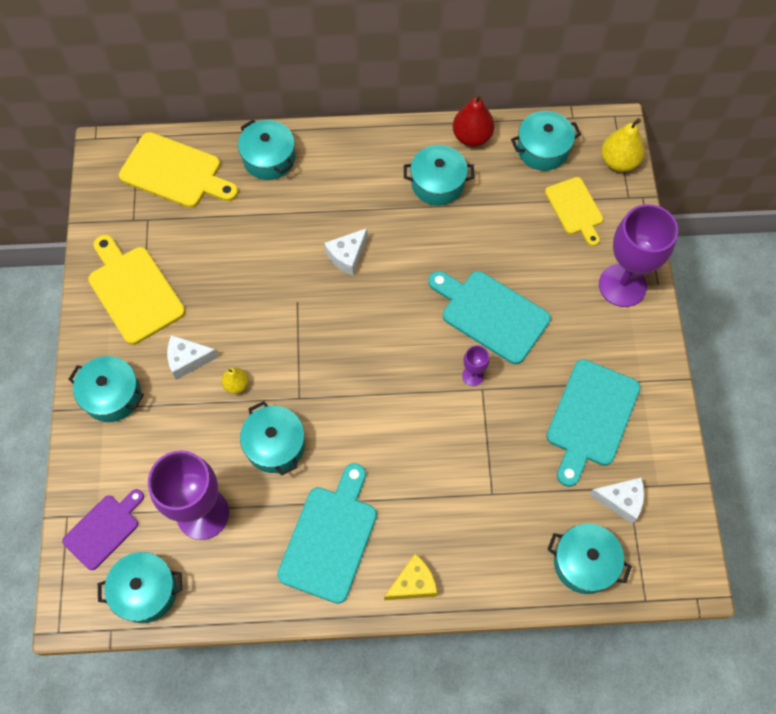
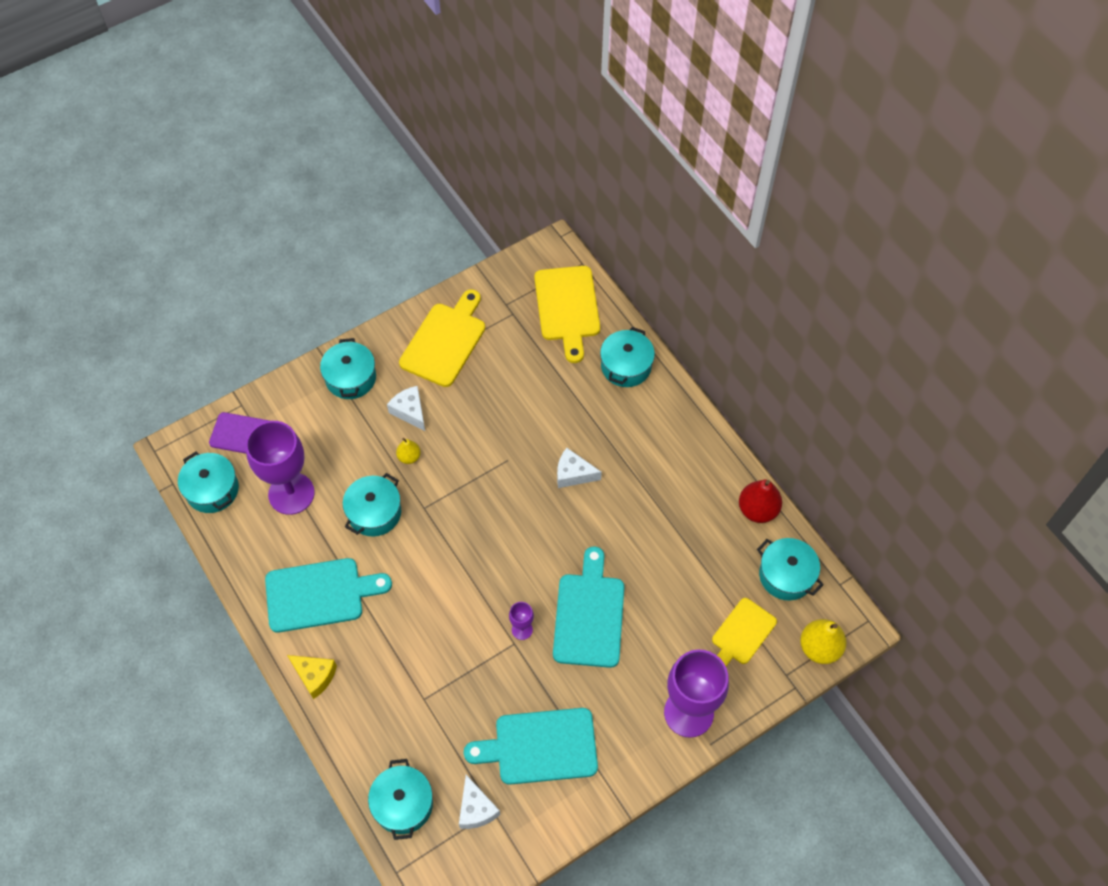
camera: 60 degrees right, 5 degrees down
(437, 184) = (690, 507): turquoise pot -> none

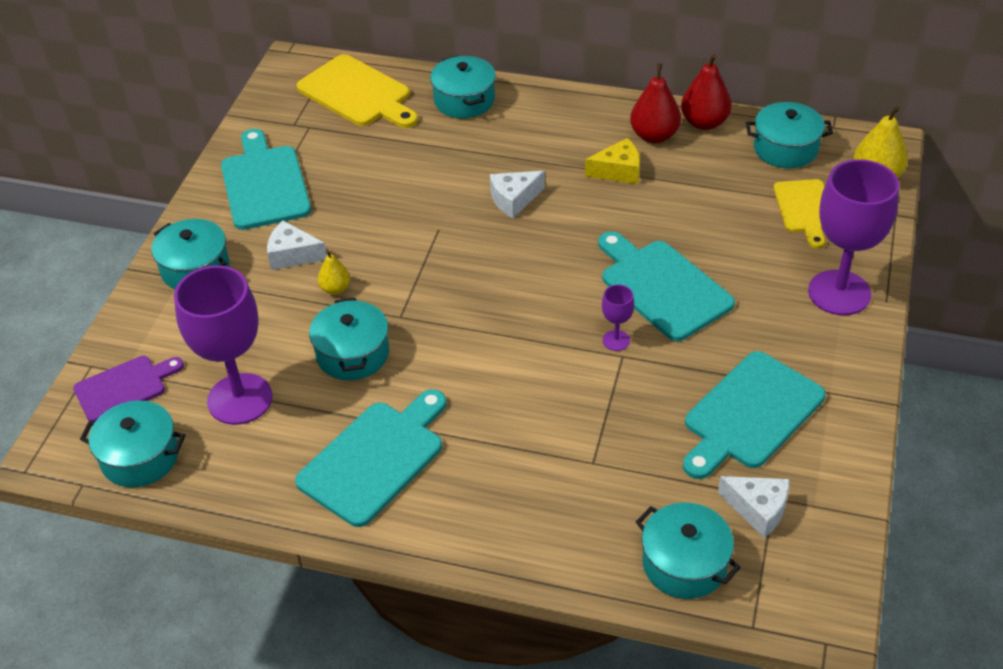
camera: 40 degrees left, 15 degrees down
(315, 676) = (455, 530): yellow cheese -> yellow cheese (618, 171)
(445, 341) = (264, 184): yellow cutting board -> turquoise cutting board
(713, 494) = (654, 136): none -> red pear

